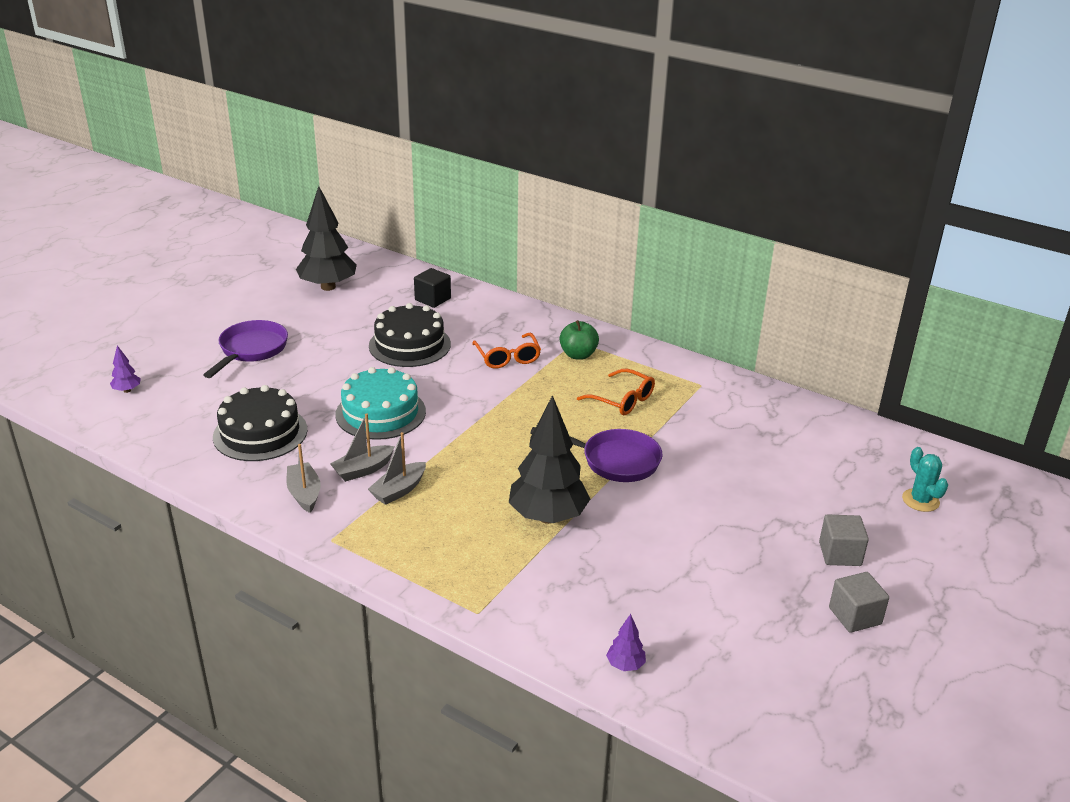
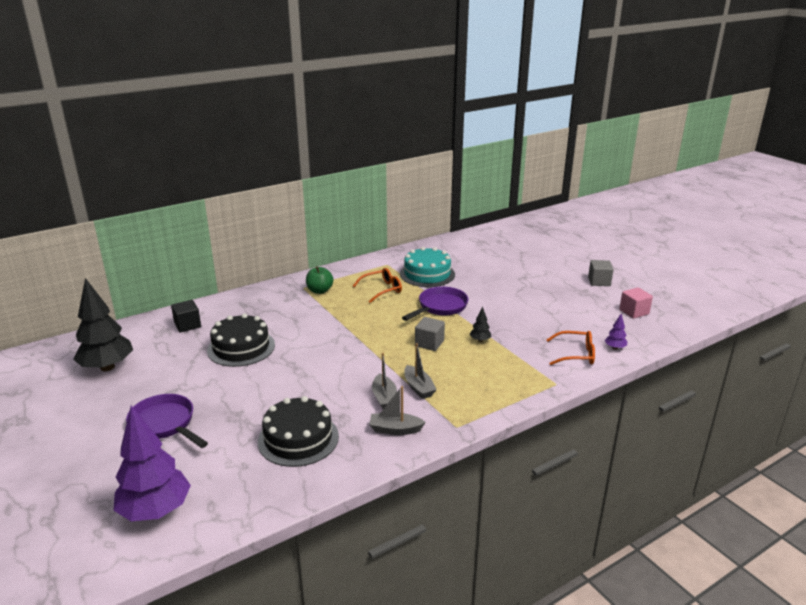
camera: 65 degrees left, 5 degrees down
(127, 390) = (156, 511): purple tree -> purple tree, size x2.39
(380, 413) = (319, 377): turquoise cake -> turquoise cake (427, 274)
(507, 357) = (298, 314): orange glasses -> orange glasses (575, 354)
(548, 517) = (480, 340): black tree -> black tree, size x0.42
(773, 676) = (634, 312): none -> pink cube
(840, 554) = (554, 272): grey cube -> grey cube (429, 343)
(920, 500) = (524, 243): turquoise cactus -> none

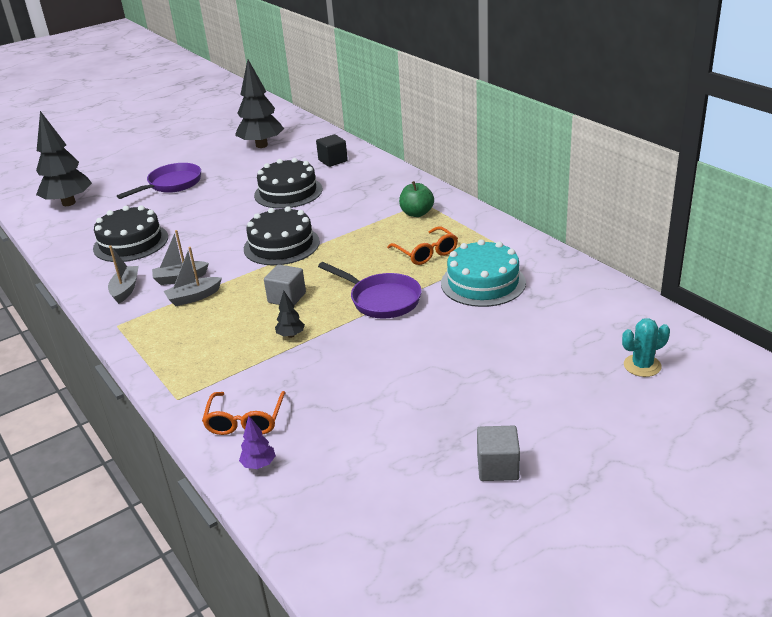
camera: 90 degrees right, 5 degrees up
(156, 511) = (69, 203): purple tree -> black tree
(344, 348) = (281, 245): none -> black cake
(515, 243) = (642, 366): none -> turquoise cactus
(634, 312) = (379, 503): pink cube -> none

